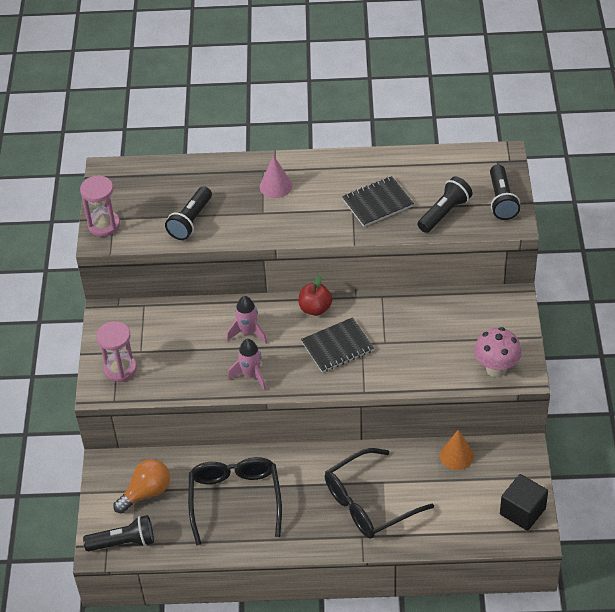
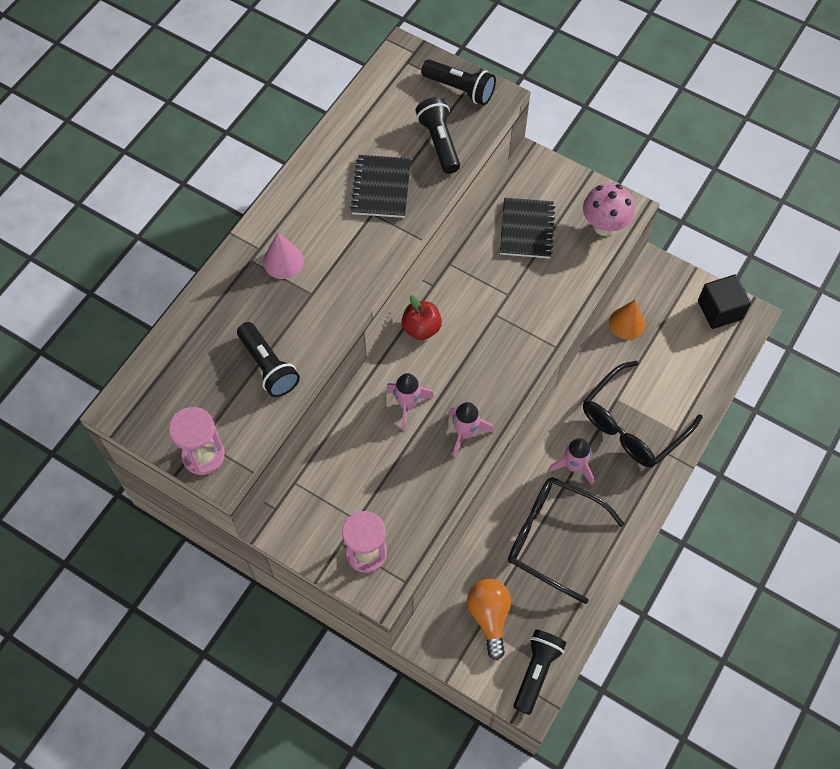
camera: 60 degrees left, 15 degrees up
(304, 483) = (573, 466): none -> pink rocket
(337, 347) = (484, 337): black notebook -> black notebook (527, 229)
(369, 503) = (632, 425): black glasses -> black glasses turned 45 degrees clockwise

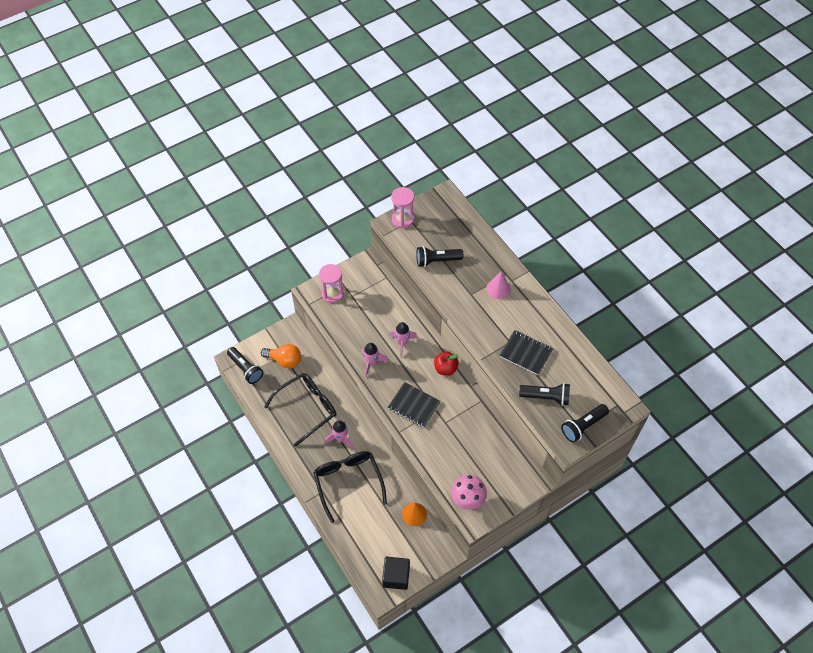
camera: 115 degrees right, 5 degrees down
(527, 229) = (485, 453): black notebook -> black notebook (414, 405)

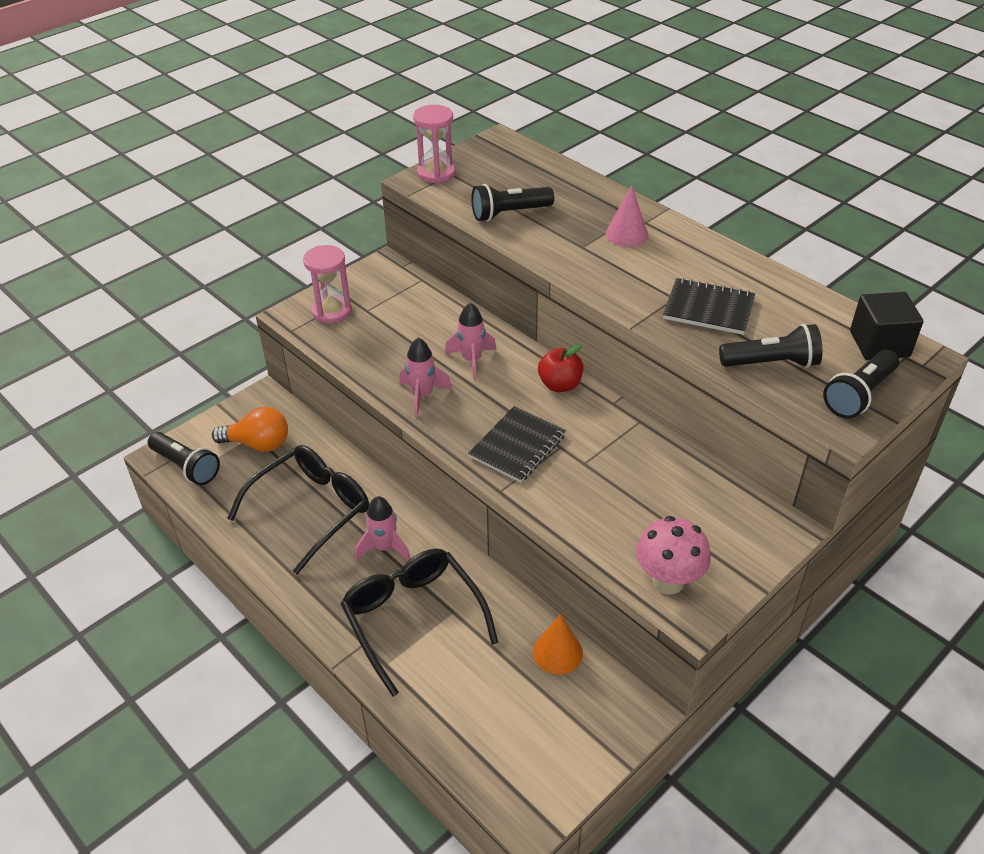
camera: 10 degrees left, 15 degrees down
(396, 576) = (550, 776): black cube -> black cube (879, 344)
(414, 405) = (517, 446): black notebook -> black notebook turned 75 degrees counterclockwise

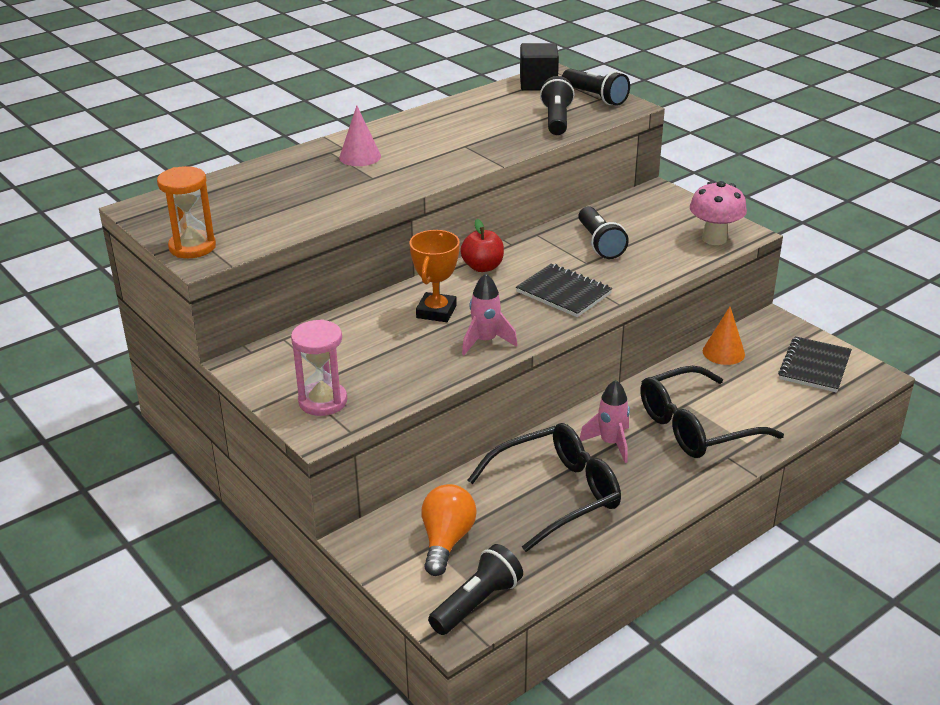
camera: 85 degrees left, 10 degrees down
(311, 510) = (557, 494): black glasses -> black glasses turned 105 degrees clockwise
(436, 173) = (192, 247): pink hourglass -> orange hourglass
(472, 360) = (436, 312): pink rocket -> orange trophy
(509, 213) = (298, 209): black flashlight -> black flashlight (599, 243)
(708, 309) = (483, 134): black notebook -> black notebook (814, 366)

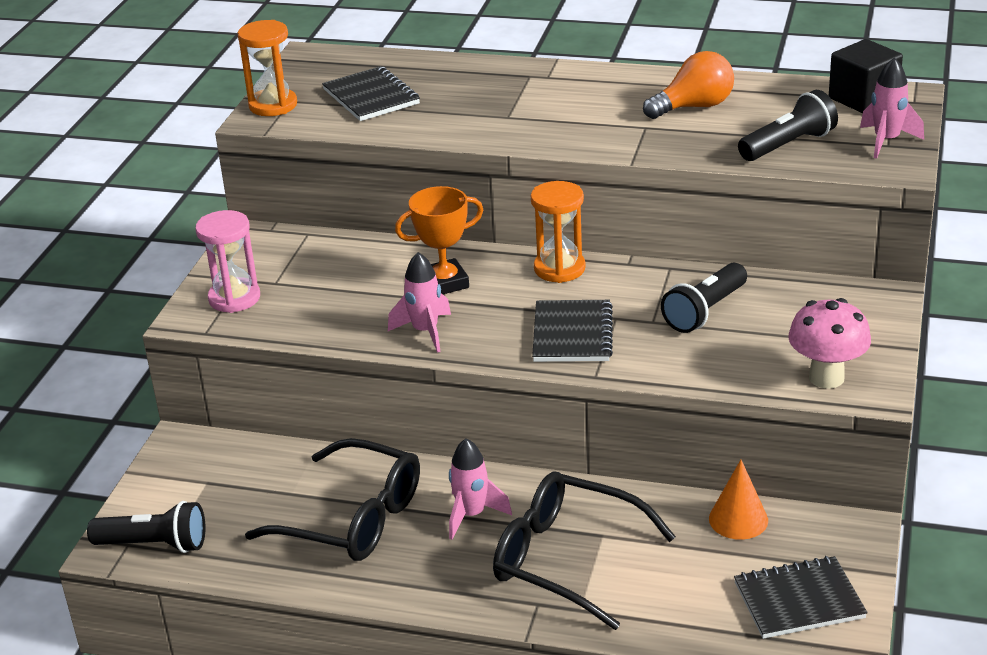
camera: 55 degrees right, 0 degrees up
(253, 209) = (371, 97): none -> black notebook
(360, 157) = (540, 92): pink cone -> none
(446, 541) = (222, 487): orange light bulb -> orange light bulb (694, 107)
(482, 267) = (559, 269): red apple -> orange hourglass
(595, 97) = (886, 141): black flashlight -> pink rocket

